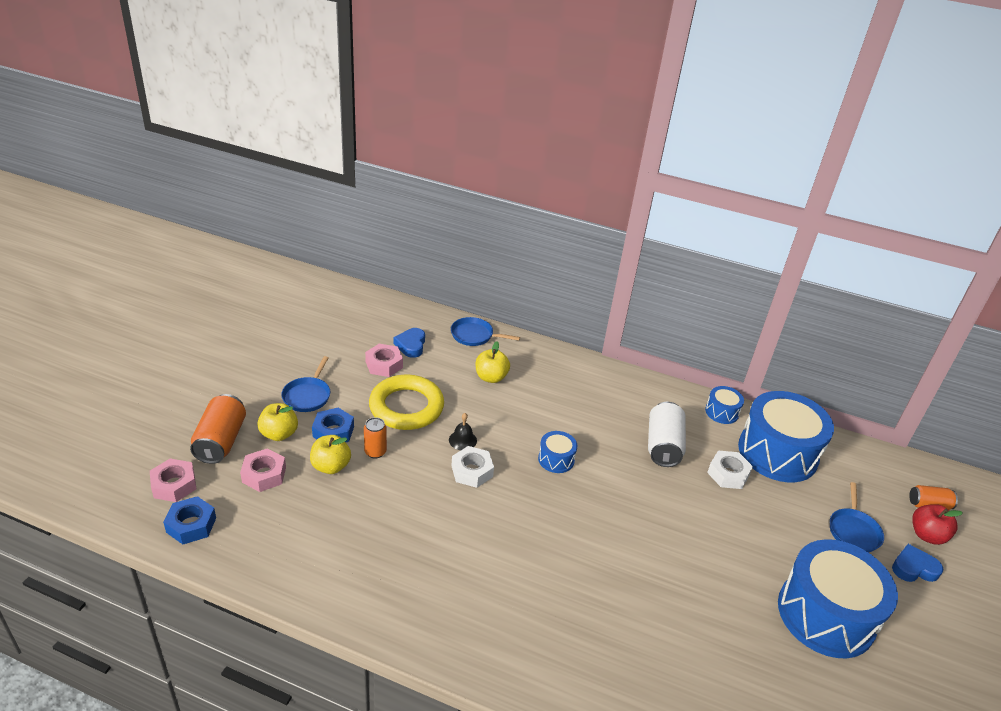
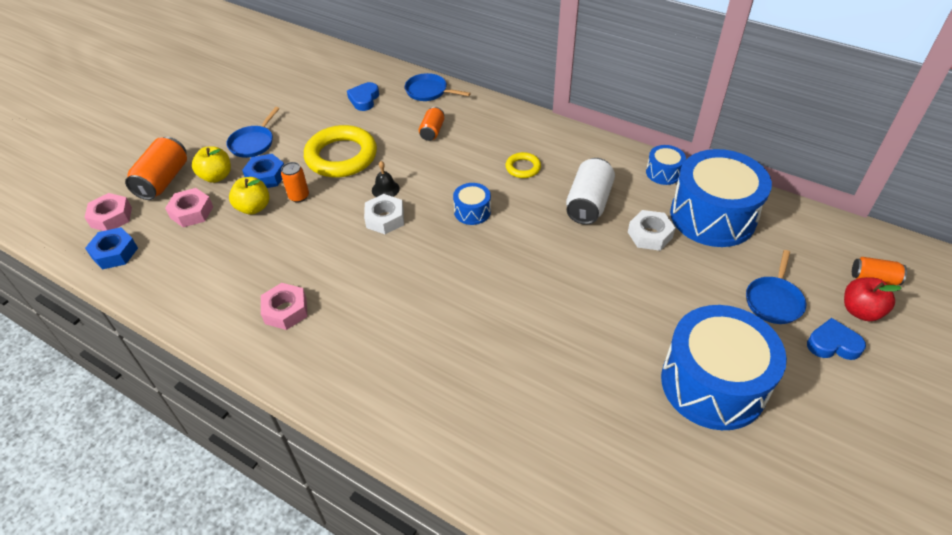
camera: 15 degrees right, 10 degrees up
(384, 365) = (333, 117): pink nut -> pink nut (286, 310)
(491, 377) = (432, 131): yellow apple -> orange can
(591, 412) = (523, 168): none -> yellow ring

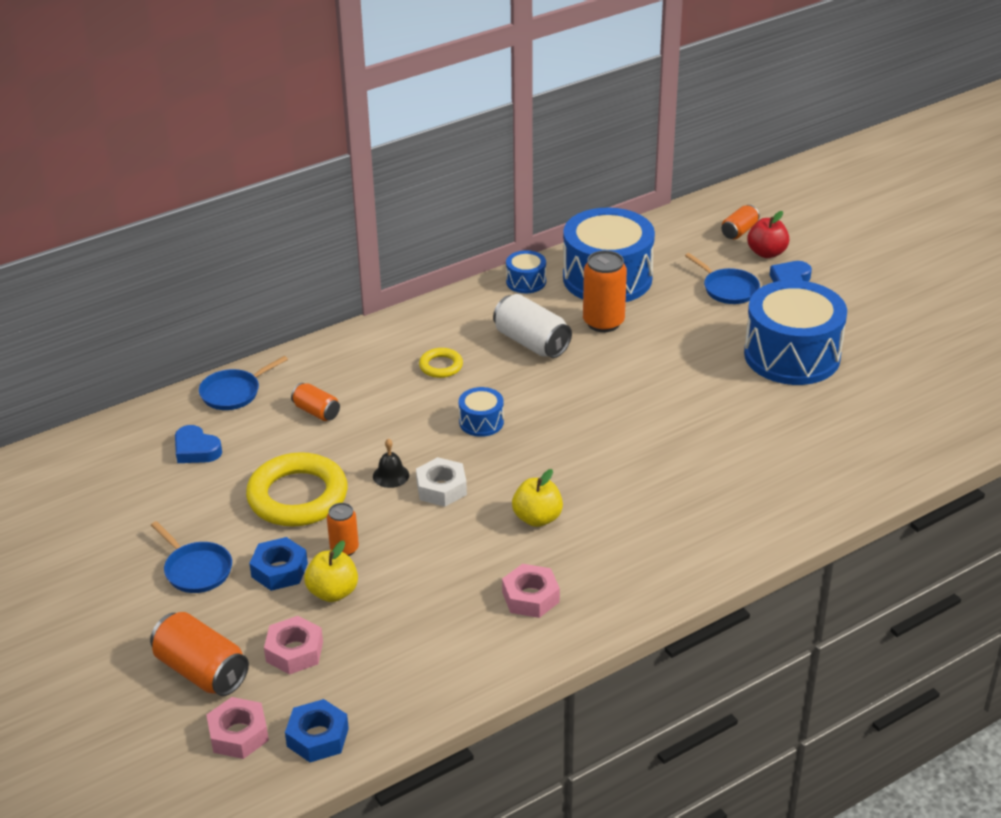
camera: 65 degrees left, 10 degrees down
(216, 176) = (239, 617): yellow apple -> yellow apple (537, 518)
(650, 235) = (603, 322): white nut -> orange can

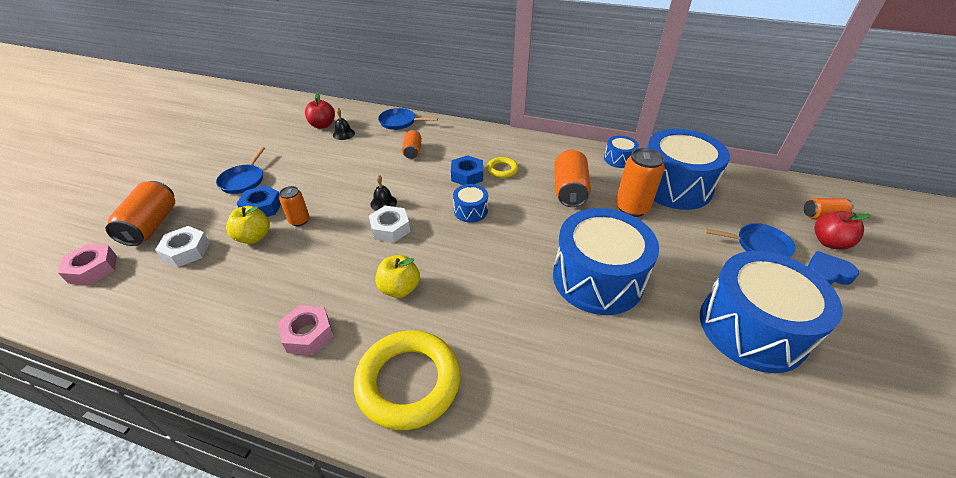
camera: 50 degrees right, 5 degrees up
(146, 460) = (322, 125): none -> red apple
(196, 450) = (343, 134): blue heart -> black bell
(294, 651) = (186, 251): pink nut -> white nut
(297, 496) = (334, 181): yellow ring -> yellow ring (408, 382)
(318, 737) = (98, 305): blue nut -> blue nut (467, 175)
(531, 343) = (569, 190): white can -> orange can
(660, 397) = (597, 279): none -> blue drum
(728, 289) = (759, 245): blue pan -> blue pan turned 90 degrees counterclockwise

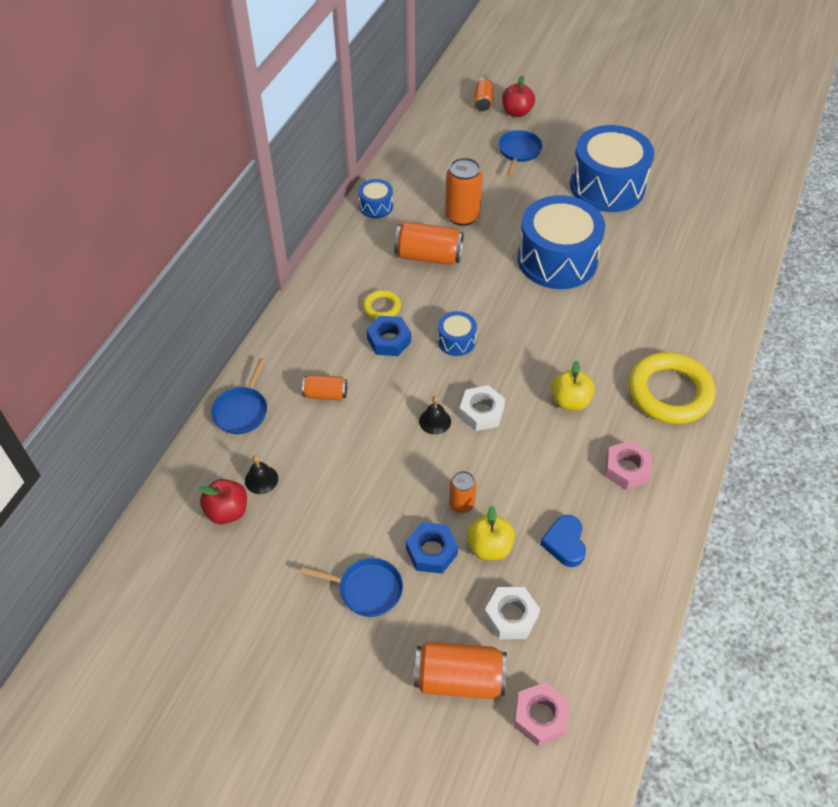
camera: 85 degrees left, 10 degrees up
(674, 186) = (430, 178): blue drum -> none
(826, 273) = (552, 128): blue heart -> blue heart (564, 543)

